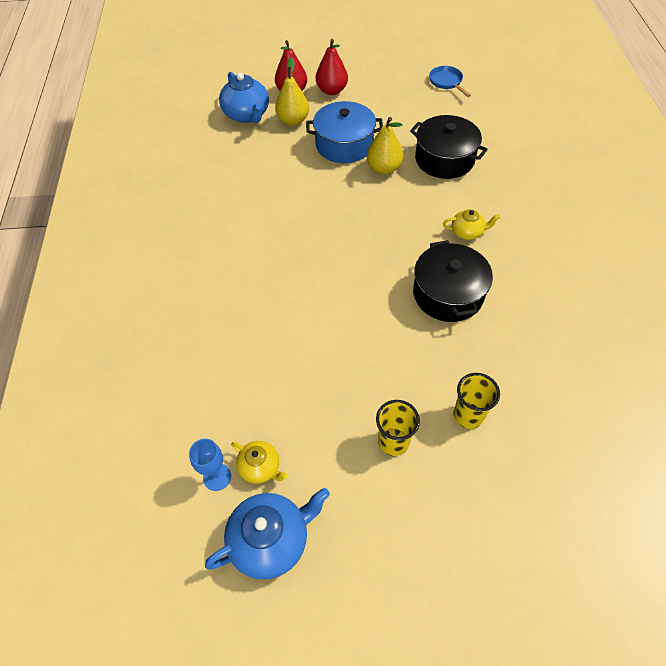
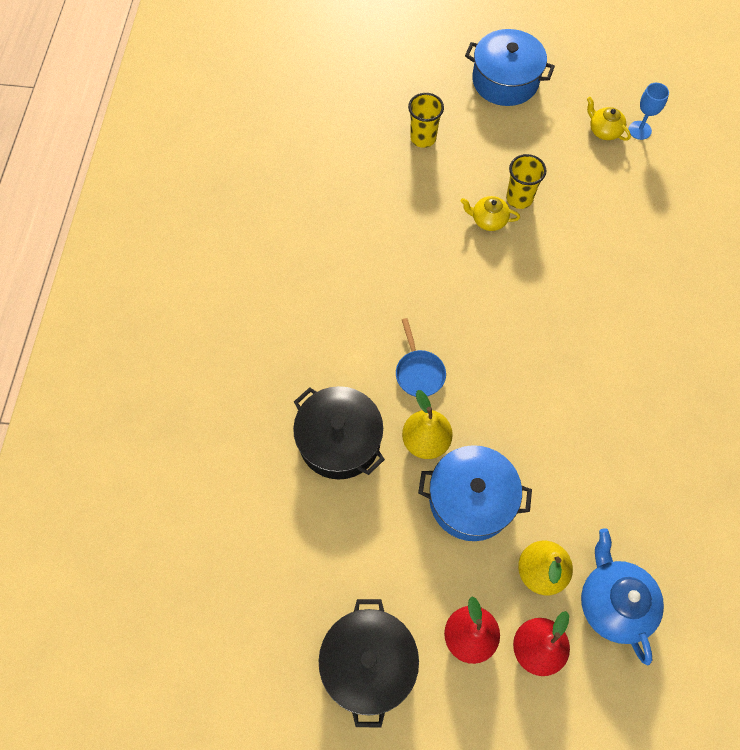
camera: 170 degrees left, 10 degrees up
(271, 540) = (597, 85): blue teapot -> none
(392, 521) = (505, 80): none -> blue pot
(393, 442) = (491, 130): yellow cup -> yellow cup (519, 198)
(446, 82) = (275, 615): blue pan -> blue pan (419, 372)
(448, 294) = (402, 249): black pot -> black pot (368, 663)
(467, 232) = (353, 319): yellow teapot -> yellow teapot (488, 220)

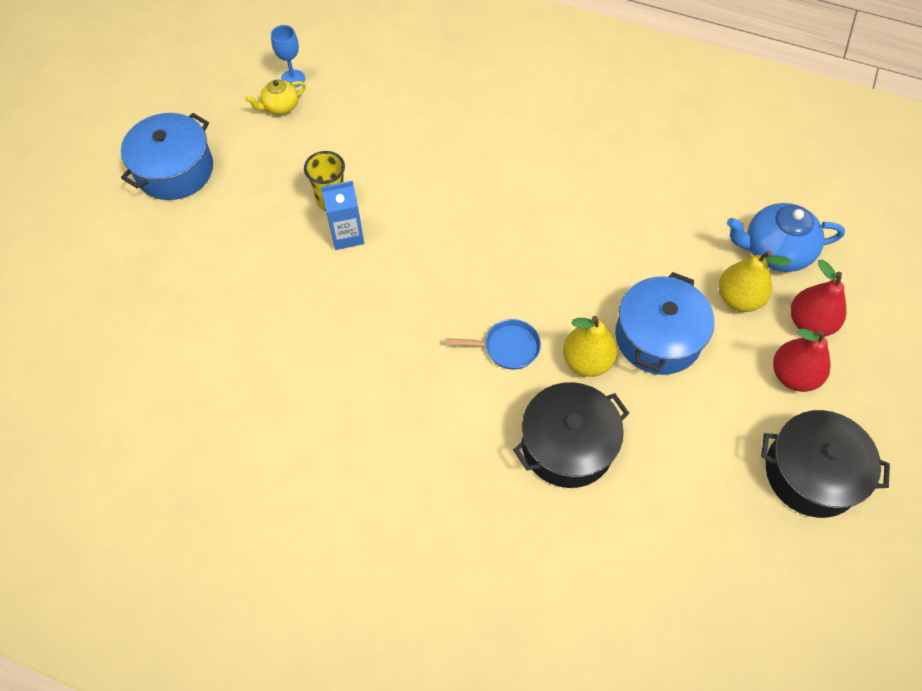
camera: 75 degrees left, 5 degrees down
(423, 138) = (214, 267): yellow cup -> none
(488, 220) = (347, 235): yellow teapot -> blue carton

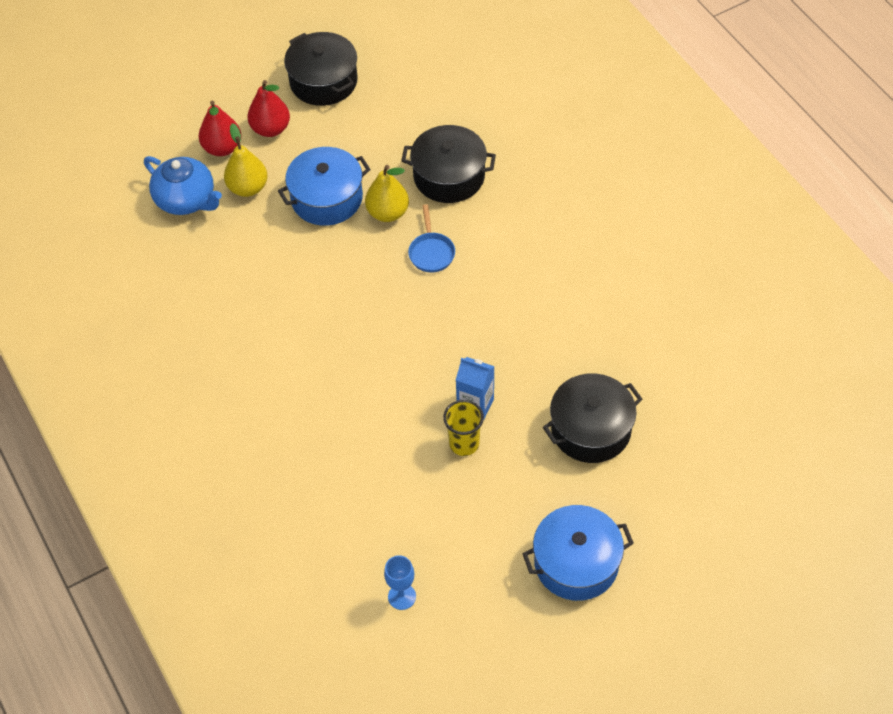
camera: 140 degrees left, 5 degrees down
(230, 276) = (591, 429): none -> black pot
(280, 106) = (436, 571): yellow teapot -> none
(507, 347) = (431, 252): blue pan -> blue pan turned 135 degrees counterclockwise

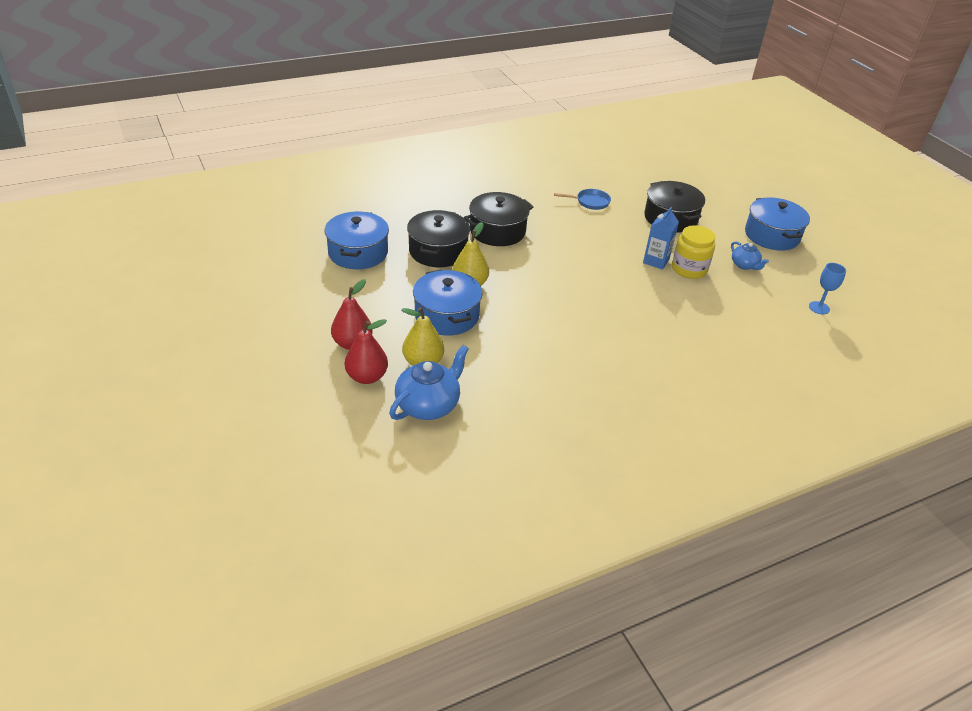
camera: 90 degrees left, 15 degrees down
(323, 81) = (304, 307): black pot -> black pot (497, 231)
(430, 106) = (358, 253): none -> blue pot
(431, 252) = (514, 267): blue pan -> blue pan (590, 202)
(464, 444) = (689, 269): yellow cup -> yellow jar
(487, 514) = (744, 265): none -> blue teapot

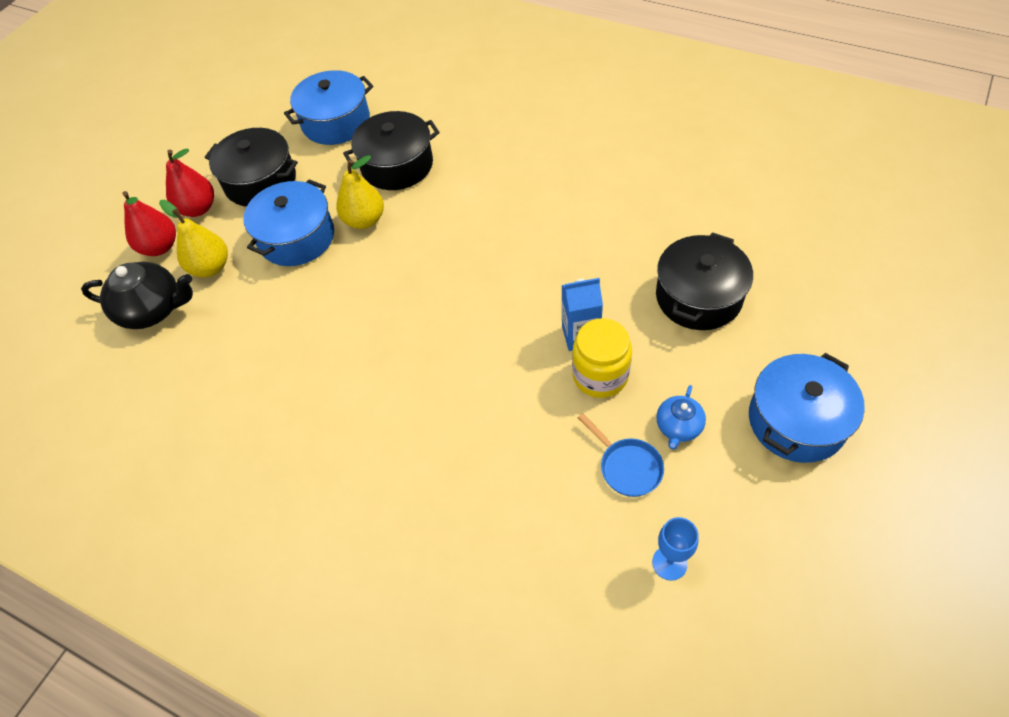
camera: 60 degrees right, 15 degrees up
(428, 405) = (153, 309): blue teapot -> black teapot
(497, 231) = (483, 180): black pot -> black pot (260, 181)
(590, 202) = (637, 210): blue pan -> blue pan (627, 467)

